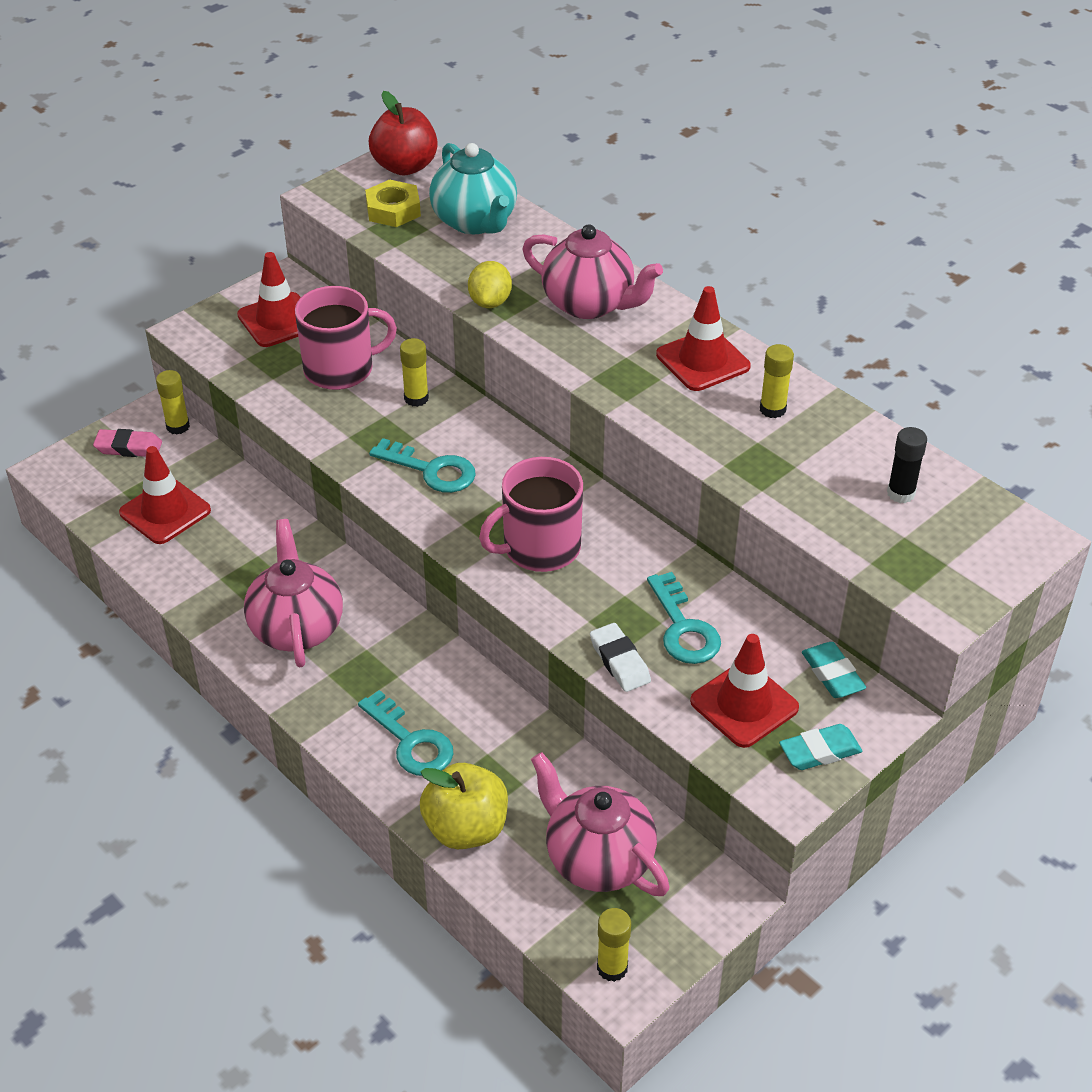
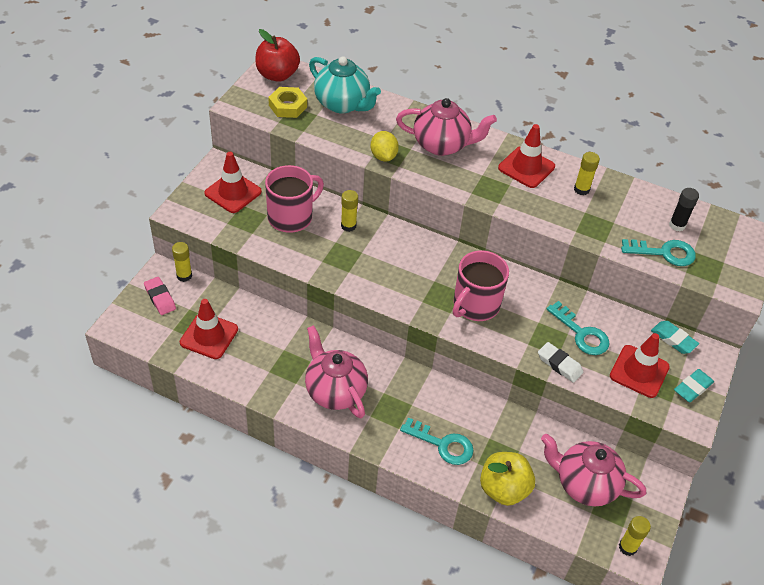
camera: 25 degrees left, 5 degrees up
(128, 447) = (160, 298): pink eraser -> pink eraser turned 75 degrees clockwise
(432, 470) = (384, 271): turquoise key -> turquoise key (664, 253)

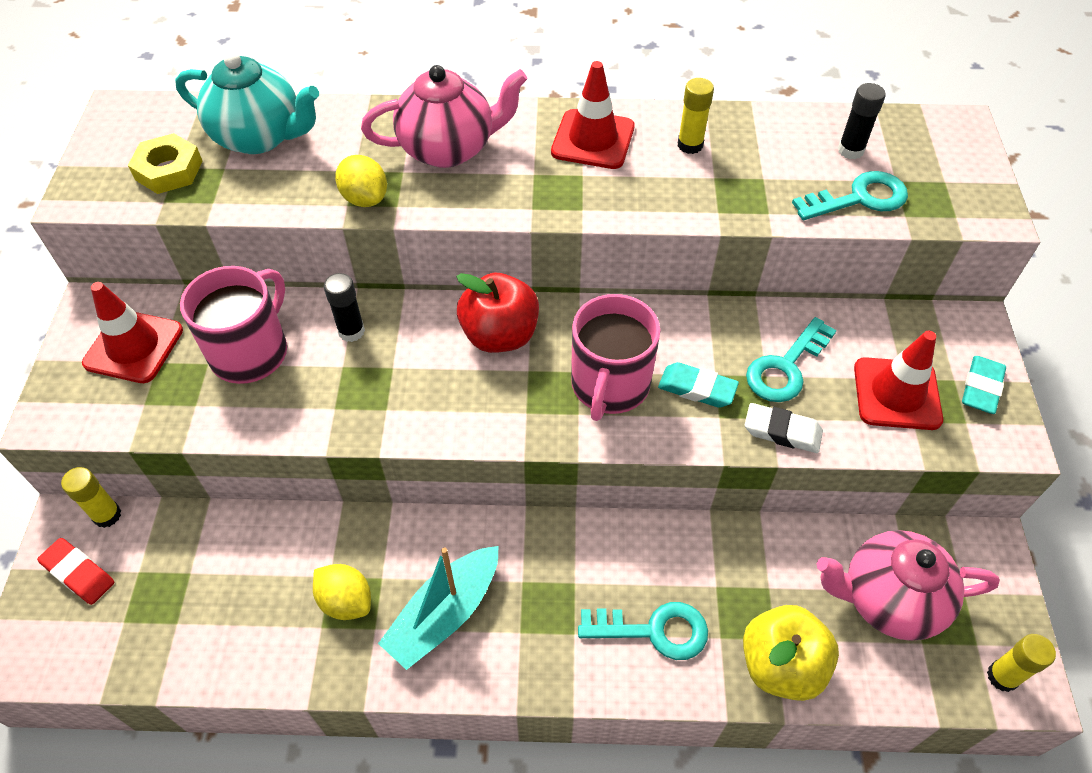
camera: 20 degrees left, 5 degrees up
(160, 298) = (79, 573): pink eraser -> red eraser
(209, 336) = (192, 607): red traffic cone -> none
(277, 75) = (130, 125): red apple -> red apple (500, 335)
(287, 364) = (346, 601): none -> yellow lemon
(335, 391) = (444, 614): pink teapot -> turquoise boat
(348, 226) = (351, 331): yellow glue stick -> black glue stick
(581, 333) = (785, 367): turquoise key -> turquoise key turned 105 degrees clockwise
(673, 339) = (912, 324): turquoise eraser -> turquoise eraser (697, 388)

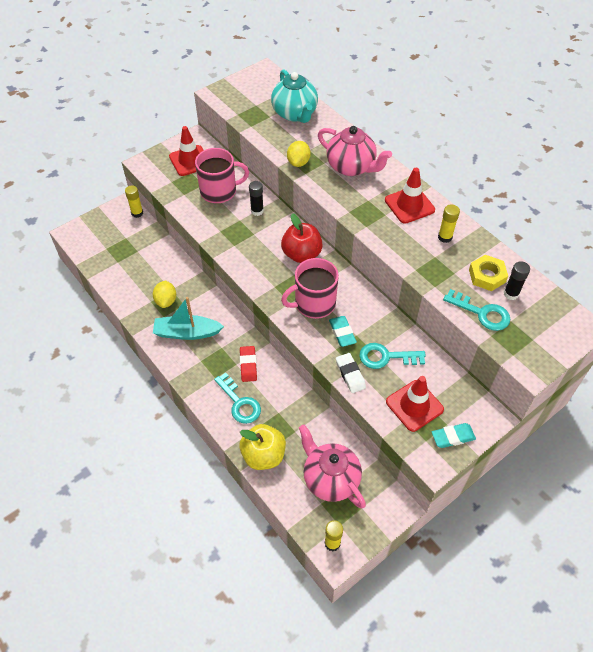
camera: 50 degrees right, 0 degrees up
(79, 573) = (111, 223): red eraser -> red eraser (248, 365)
(169, 170) = (252, 104): yellow nut -> yellow nut (487, 276)

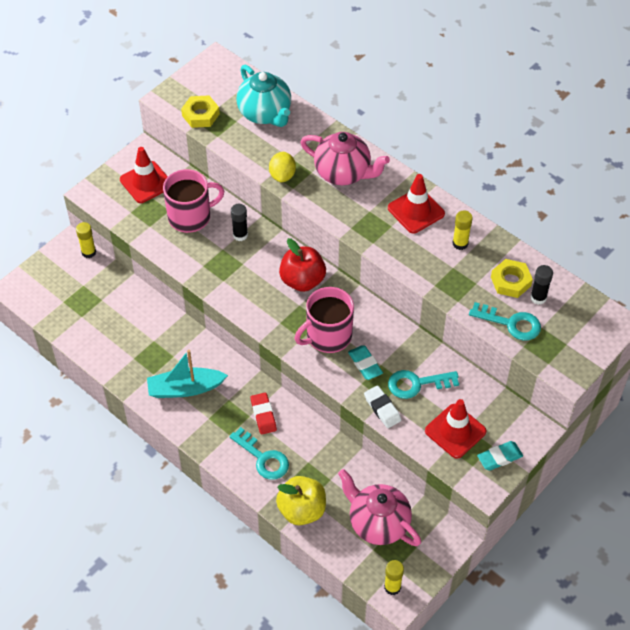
camera: 10 degrees left, 0 degrees up
(166, 301) = (151, 355): yellow lemon -> none
(241, 108) = (200, 115): none -> yellow nut

